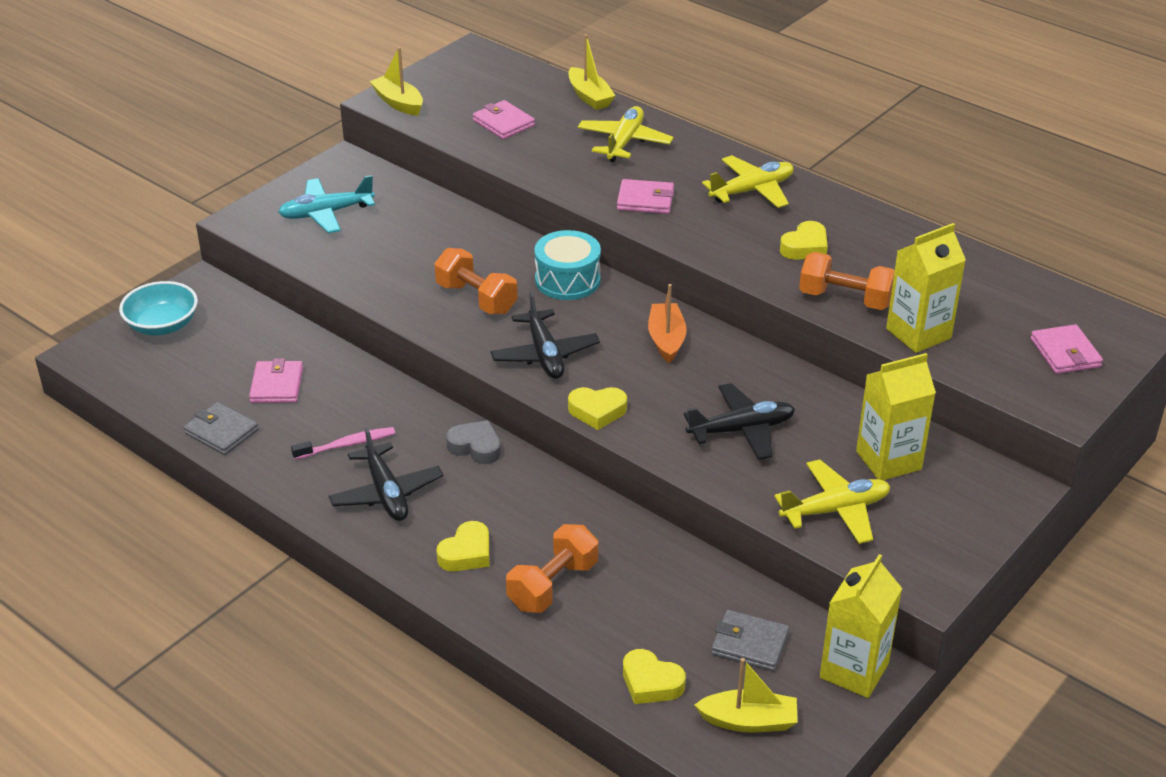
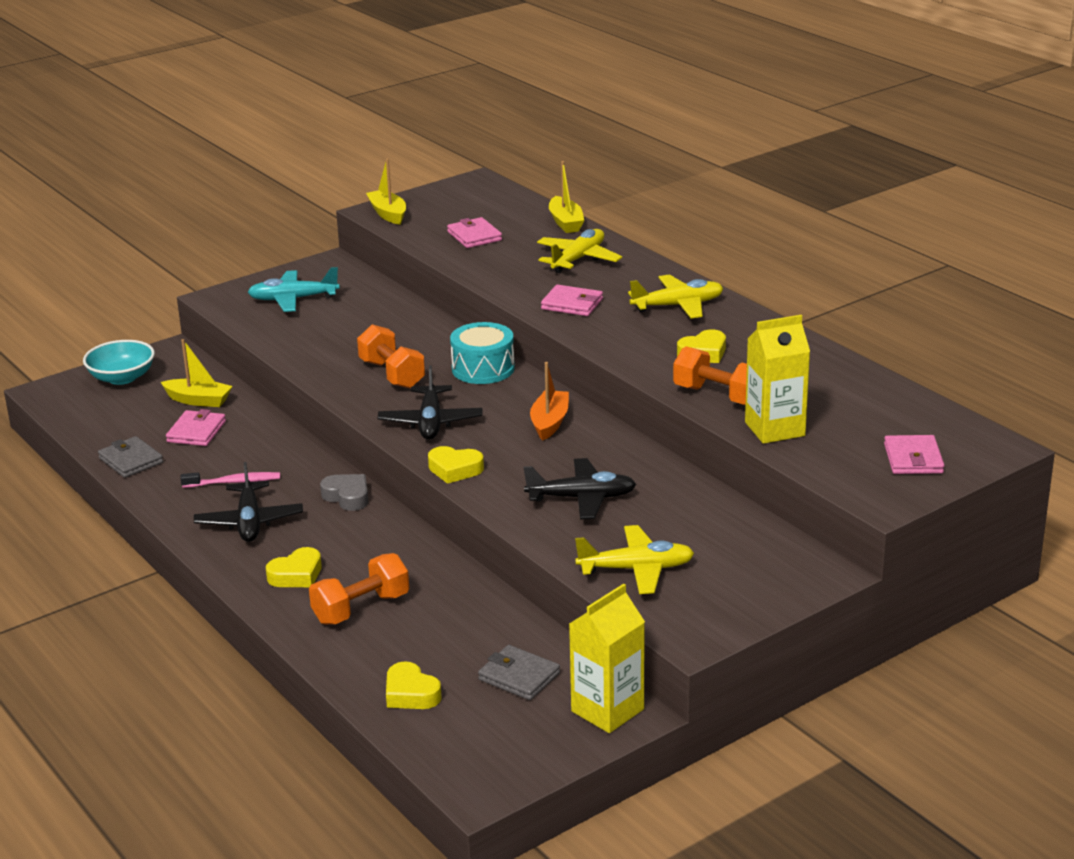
camera: 15 degrees right, 10 degrees down
(748, 721) = (485, 735): yellow boat -> yellow boat (198, 400)
(888, 460) = (710, 537): yellow carton -> none

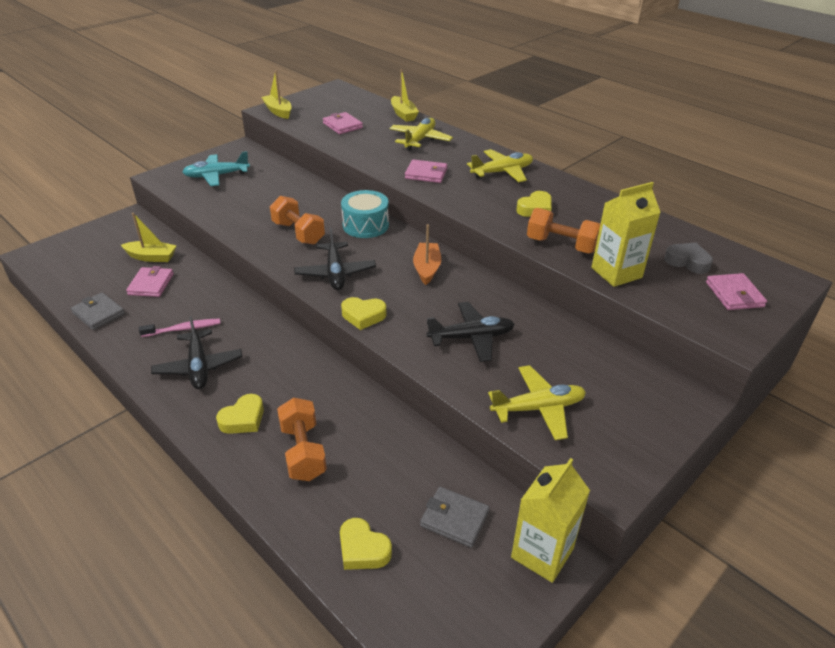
camera: 10 degrees left, 10 degrees up
(122, 378) = (92, 241): turquoise bowl -> none
(347, 497) = (276, 337): grey heart -> grey heart (687, 262)
(361, 608) = (303, 451): orange dumbbell -> orange dumbbell turned 60 degrees counterclockwise

